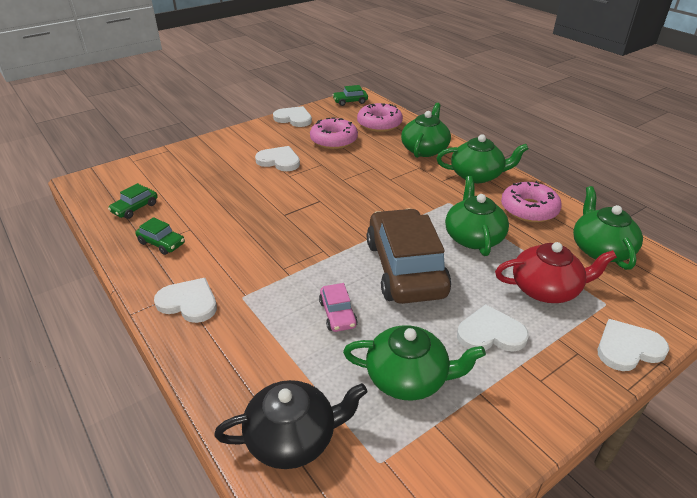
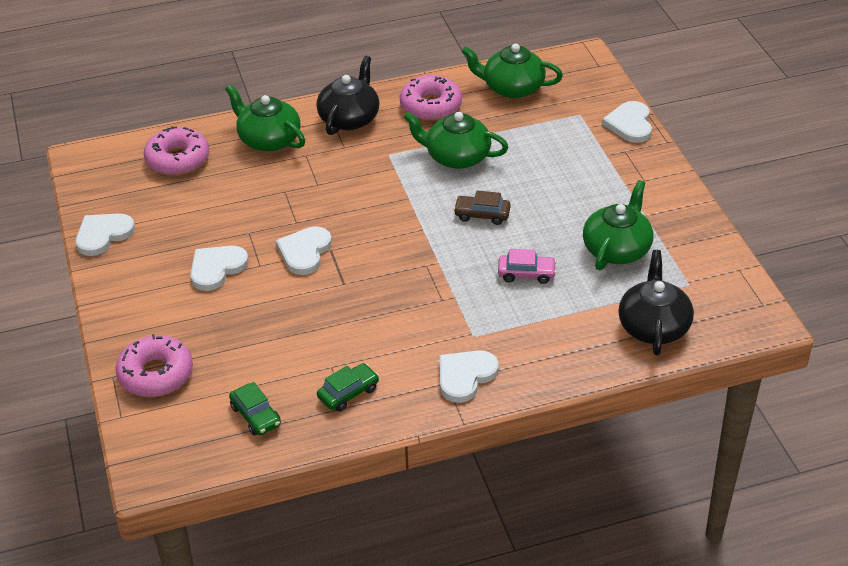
camera: 70 degrees left, 5 degrees up
(334, 140) = (194, 209): pink donut -> pink donut (156, 374)
(350, 101) = (90, 170): green car -> none
(405, 268) = (482, 215): brown car -> brown car, size x0.42
(477, 175) = (349, 118): green teapot -> black teapot
(490, 333) = (587, 189): white heart -> white heart (304, 252)
(546, 289) = (548, 139): red teapot -> none

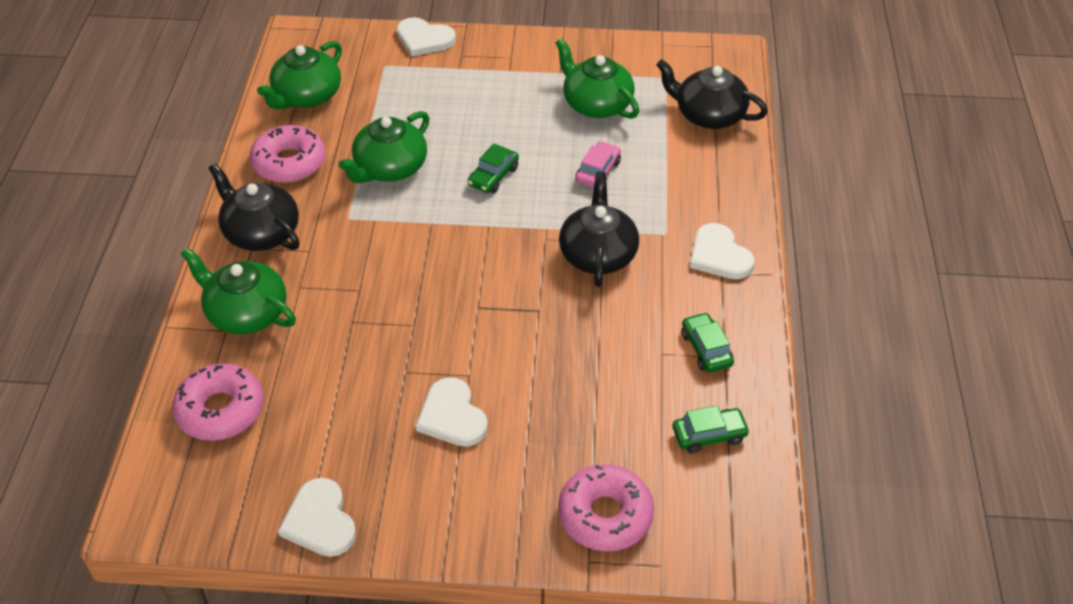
camera: 70 degrees left, 5 degrees up
(268, 139) = (246, 313): green teapot -> green teapot turned 60 degrees clockwise
(304, 252) = (469, 330): white heart -> none
(424, 300) = (598, 254): none -> black teapot
(482, 215) = (493, 176): brown car -> green car

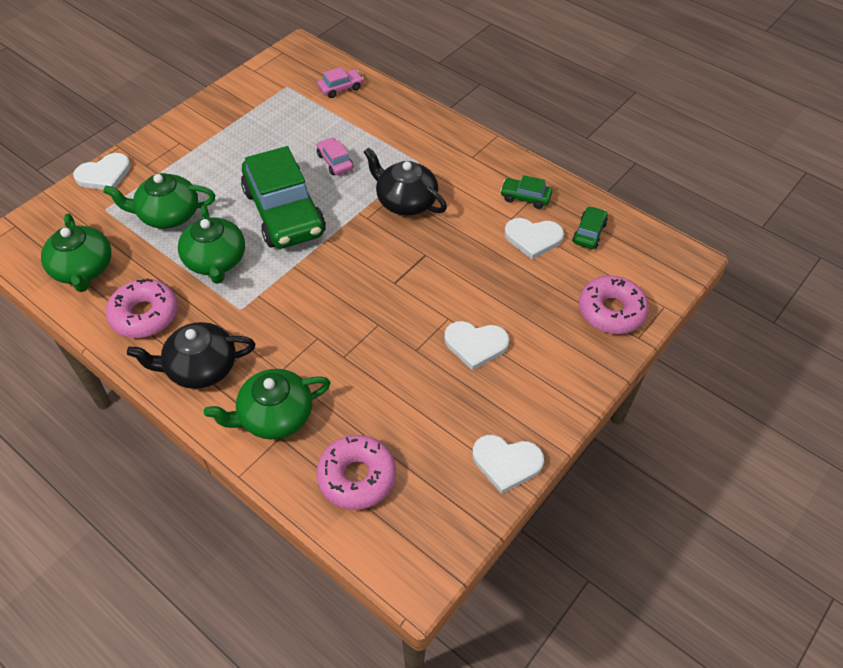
camera: 55 degrees left, 5 degrees up
(493, 176) = (284, 212): green car -> green car, size x2.36
(596, 104) = (273, 129): green teapot -> green teapot (168, 215)
(708, 115) = (340, 88): black teapot -> pink car
(719, 255) = (459, 150): white heart -> white heart (533, 238)

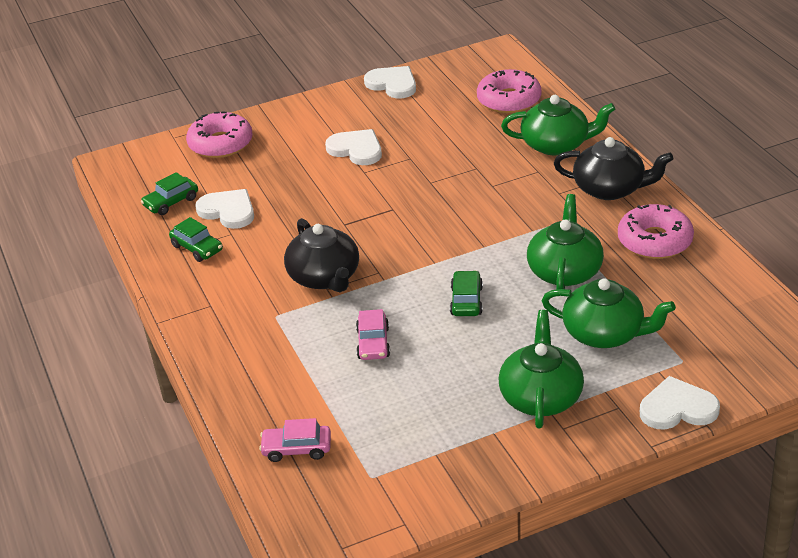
camera: 150 degrees left, 15 degrees down
(83, 269) = (716, 299): green teapot -> green teapot (541, 396)
(284, 212) = (466, 301): green car -> green car, size x0.42

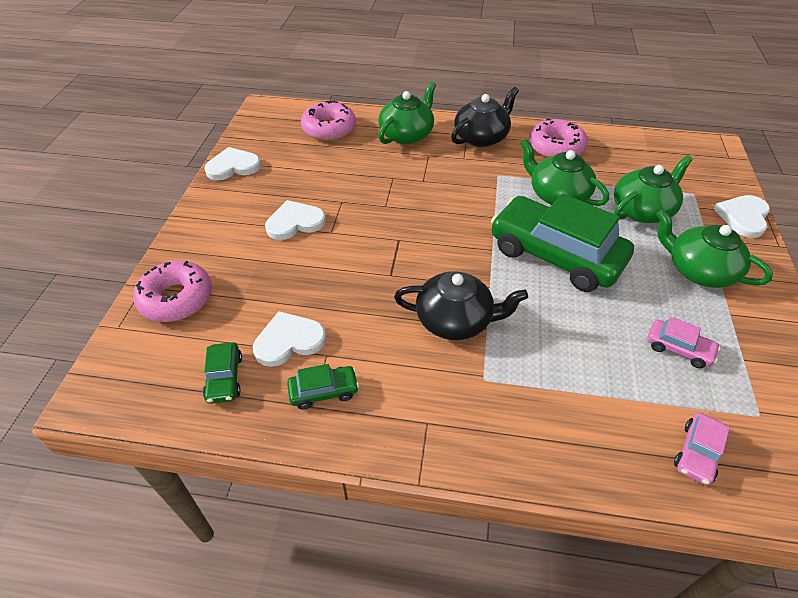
camera: 60 degrees left, 10 degrees up
(373, 343) = (573, 331): pink car -> pink car (678, 348)
(466, 301) = (555, 255): green car -> green car, size x2.36

